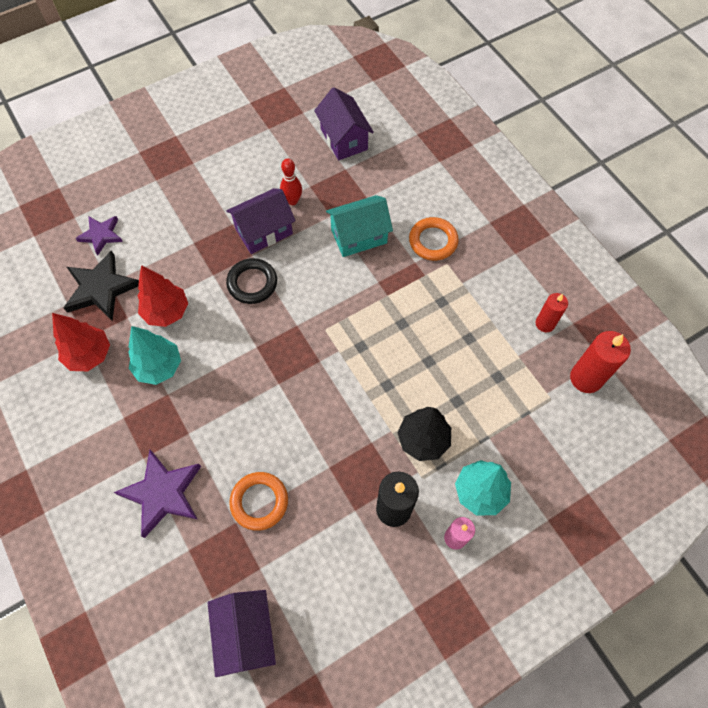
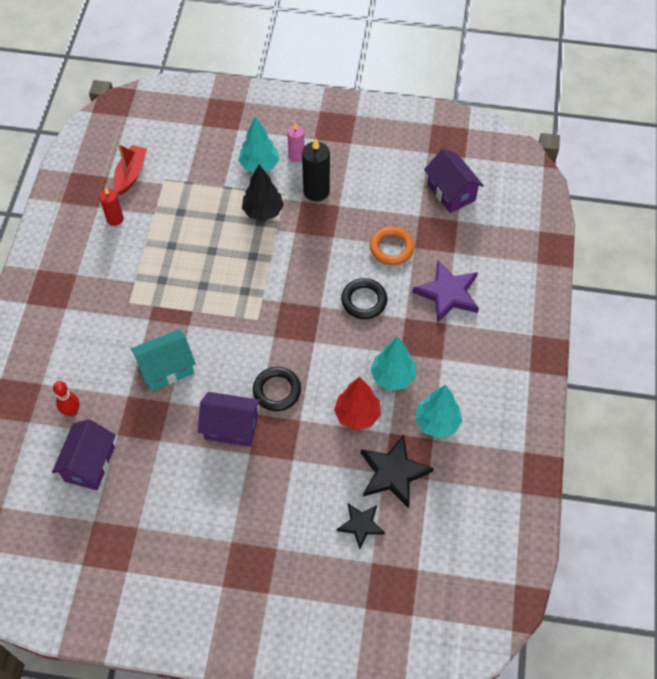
camera: 140 degrees left, 5 degrees down
(89, 355) = (437, 422): red tree -> turquoise tree
(101, 235) = (361, 525): purple star -> black star
(242, 420) = (364, 301): none -> black ring
(246, 633) = (451, 192): purple house -> purple house turned 60 degrees counterclockwise
(292, 201) = (185, 437): red bowling pin -> red bowling pin (72, 411)
(359, 236) = (166, 368): turquoise house -> turquoise house turned 45 degrees counterclockwise
(433, 241) = (120, 324): orange ring -> none
(586, 378) = (131, 174): red candle -> red boat

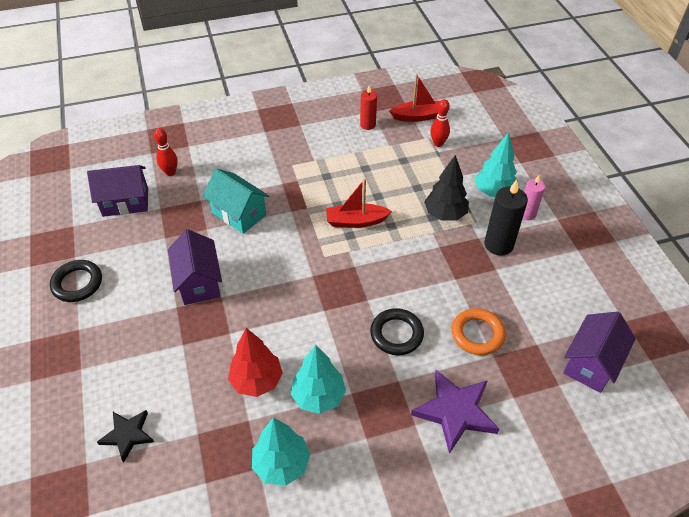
camera: 65 degrees right, 10 degrees down
(176, 176) = (438, 143): none -> red bowling pin
(232, 279) = (356, 221): none -> red boat
(277, 391) = (254, 301): black ring -> black ring (77, 283)
(393, 473) = (200, 443): black star -> none

